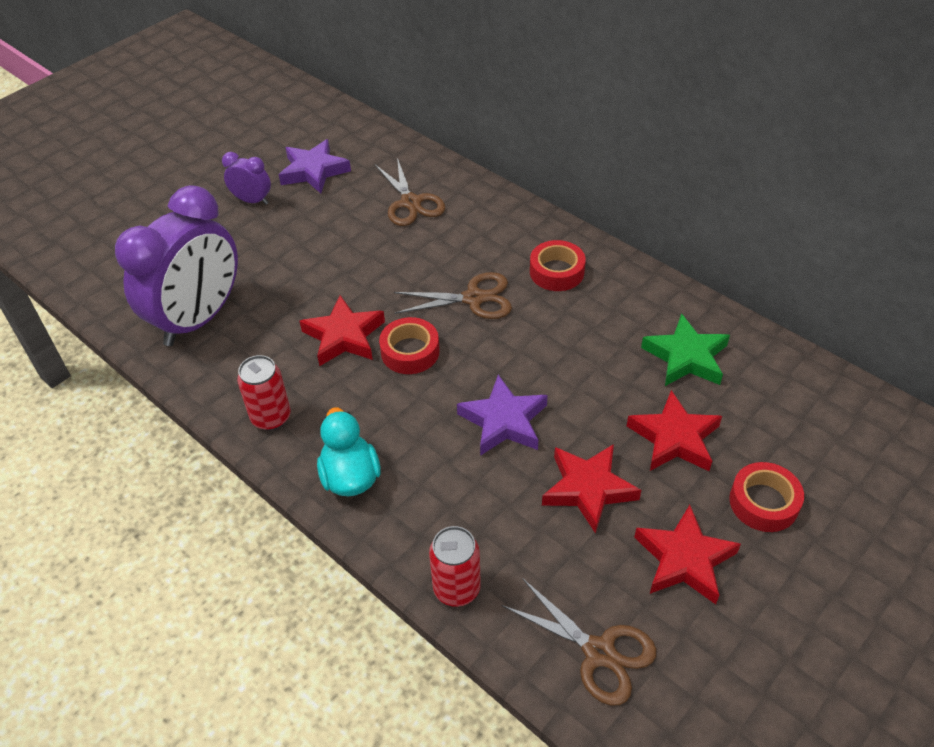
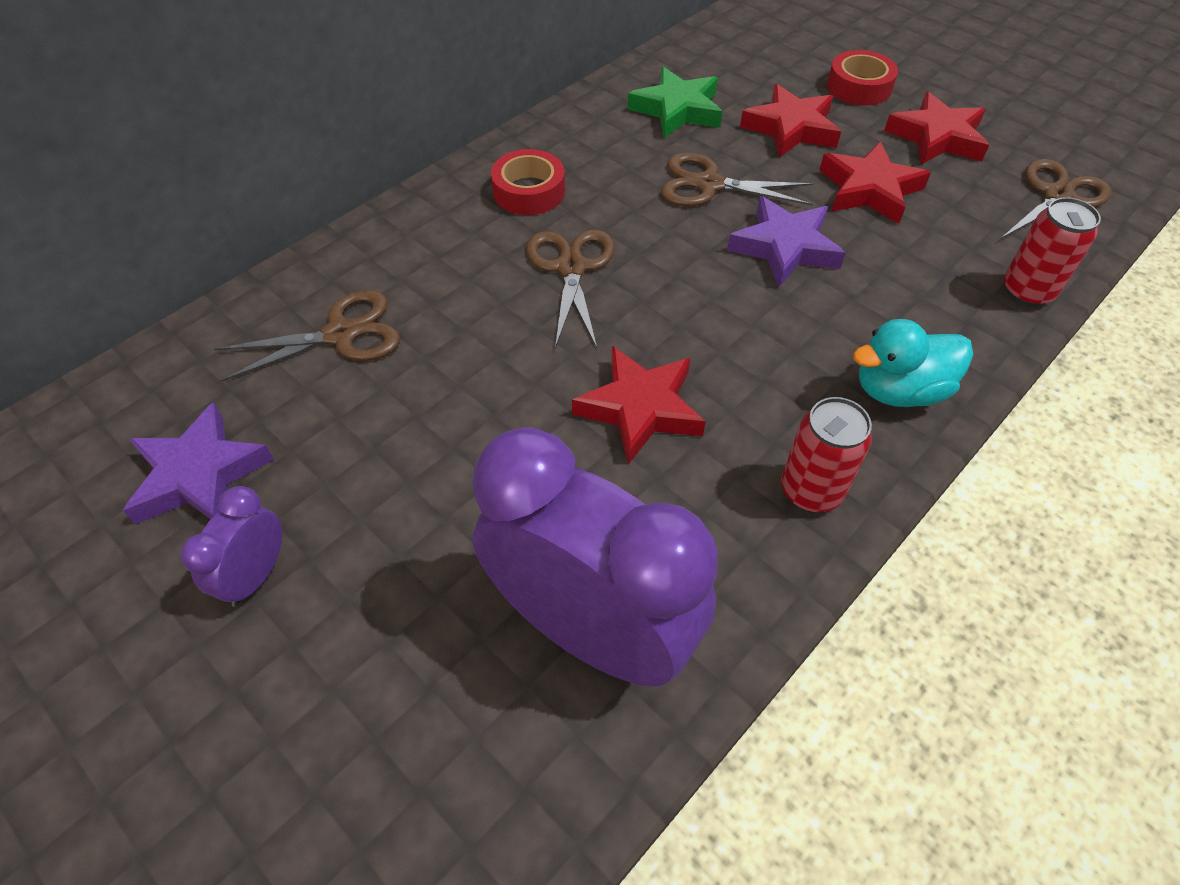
camera: 90 degrees left, 5 degrees up
(410, 351) = (671, 333): red tape -> none
(580, 376) = (709, 184): none -> brown scissors

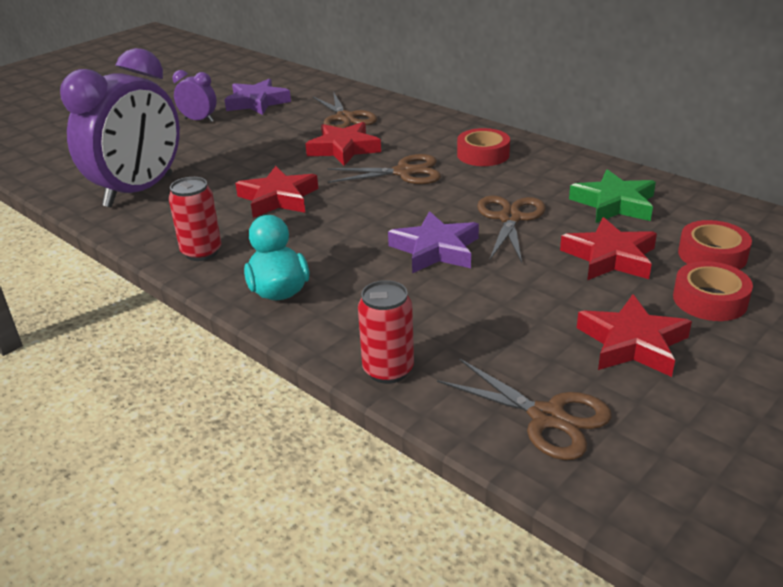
camera: 90 degrees right, 20 degrees down
(781, 72) = (712, 255): none -> red tape
(869, 189) = (525, 294): red star -> red star (344, 149)

